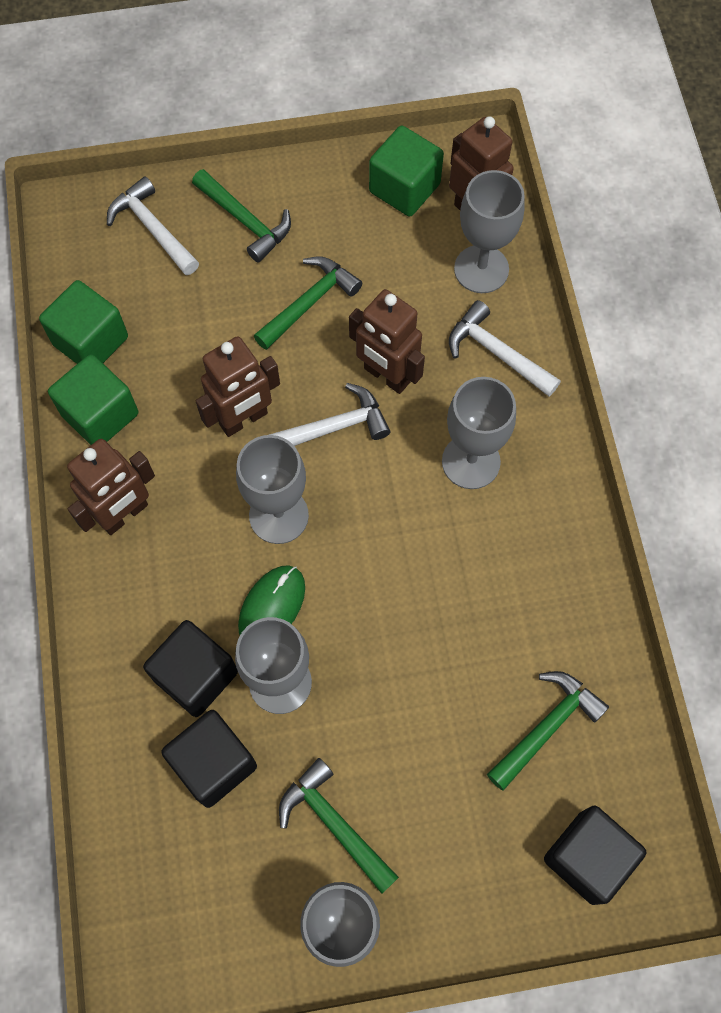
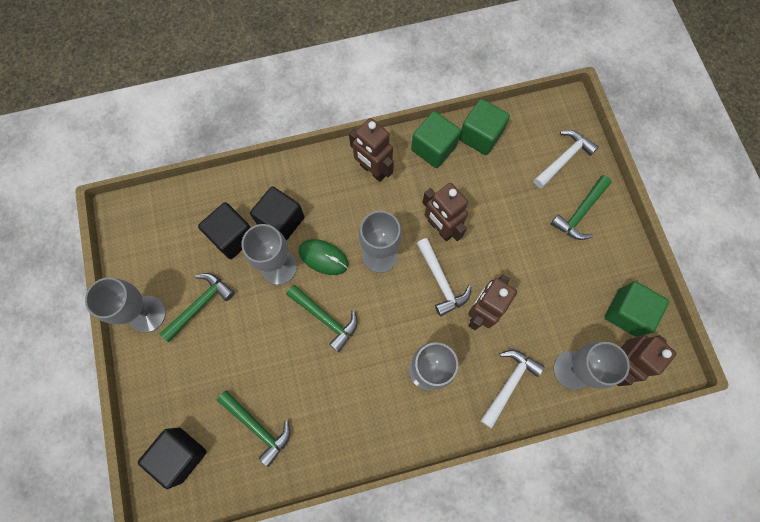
camera: 85 degrees right, 5 degrees up
(309, 303) = (527, 258): green hammer -> green hammer (325, 318)

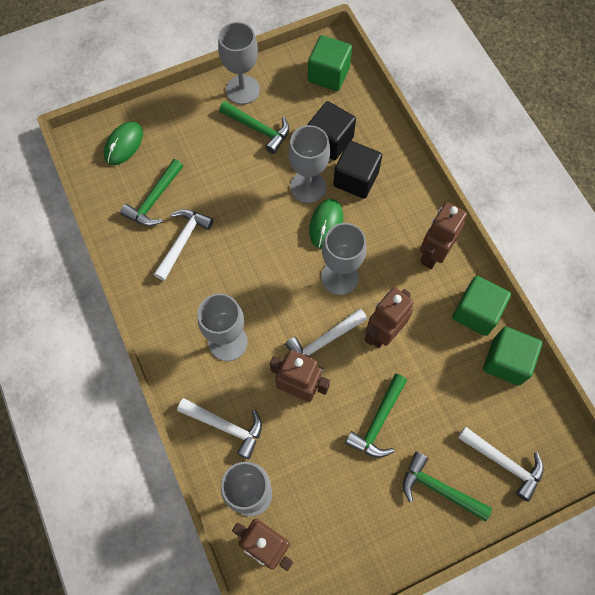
camera: 80 degrees right, 5 degrees down
(180, 455) = (124, 145): black cube -> green mouse
(312, 401) = (183, 241): none -> white hammer
(325, 318) = (264, 238): green hammer -> green hammer (378, 421)
(627, 312) = (327, 555): green cube -> green cube (328, 74)

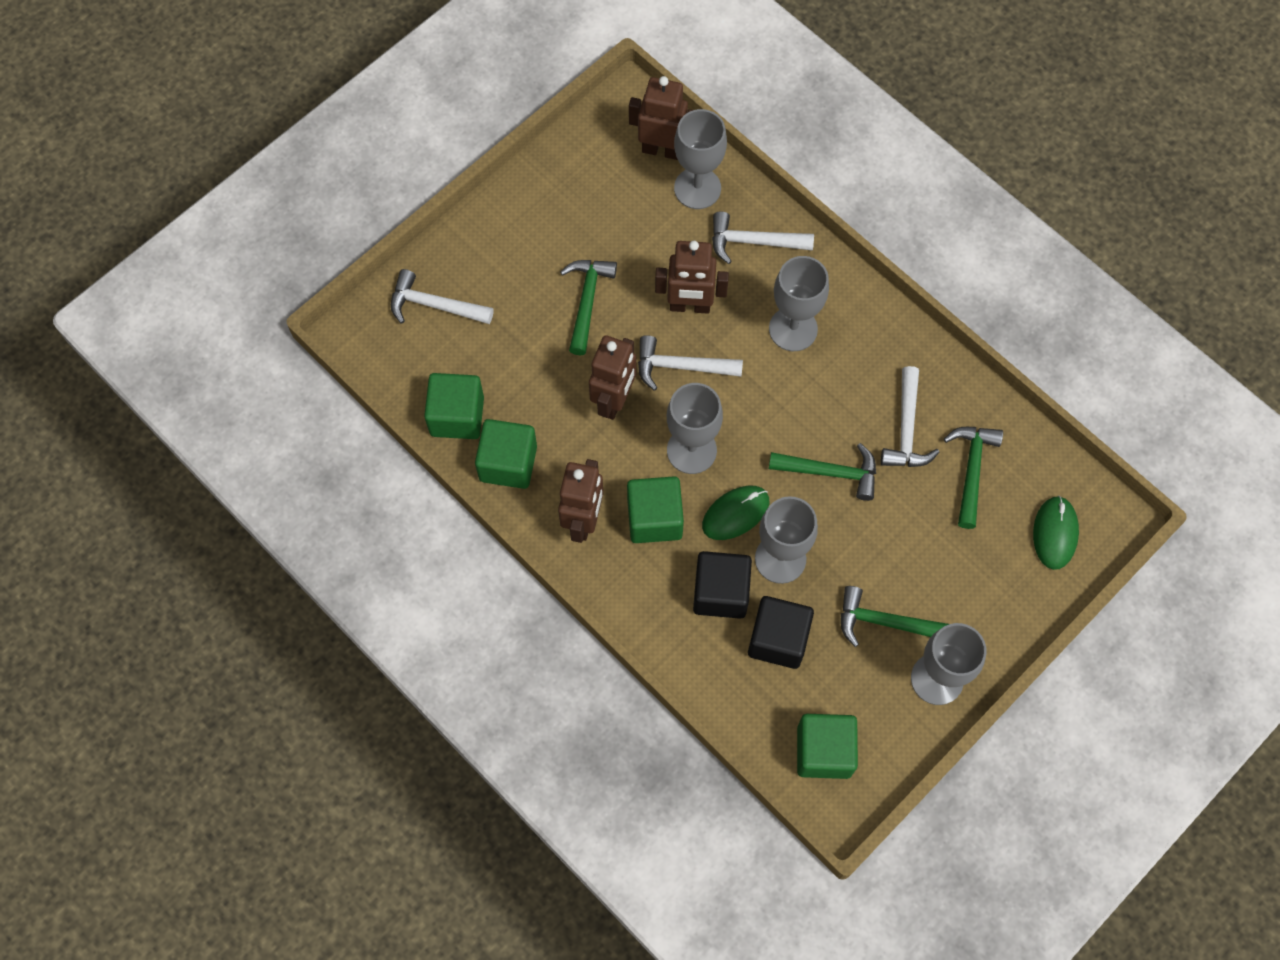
camera: 160 degrees right, 0 degrees up
(324, 342) = (681, 366): white hammer -> white hammer turned 120 degrees counterclockwise
(326, 224) = (735, 513): green mouse -> green mouse turned 60 degrees clockwise
(383, 239) = (654, 518): none -> green cube
(439, 488) = (499, 257): green hammer -> green hammer (830, 472)

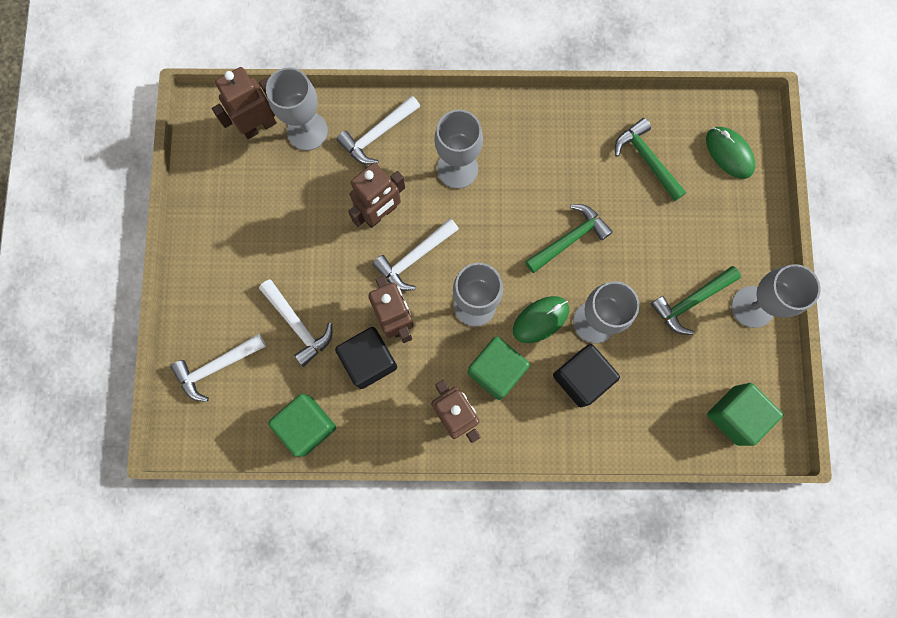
camera: 45 degrees left, 10 degrees up
(508, 463) = (371, 424): green cube -> none
(587, 301) = (313, 270): green hammer -> none
(735, 513) = (540, 319): green mouse -> green mouse turned 45 degrees clockwise
(778, 639) = (642, 373): black cube -> black cube (369, 360)
(906, 429) = (585, 169): white hammer -> white hammer (298, 325)

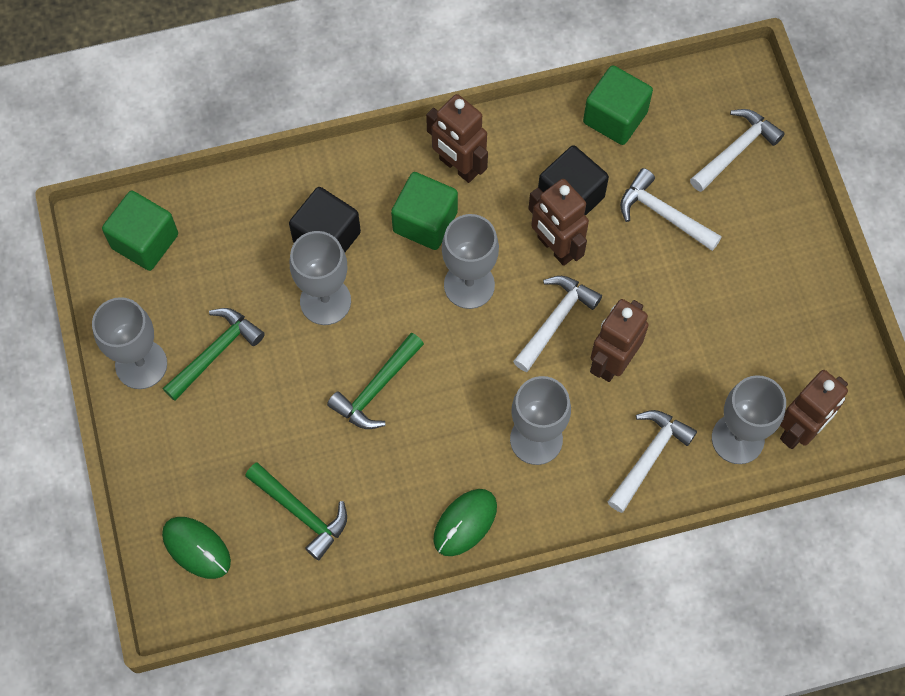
camera: 165 degrees right, 10 degrees down
(540, 319) = (388, 288): green mouse -> green mouse (465, 523)

